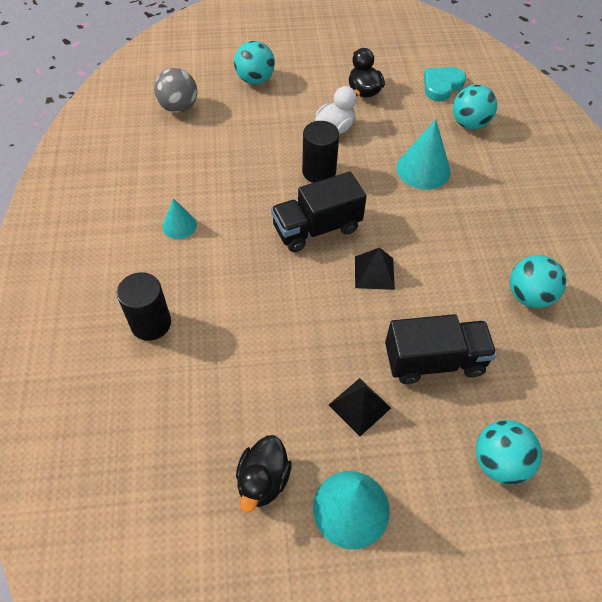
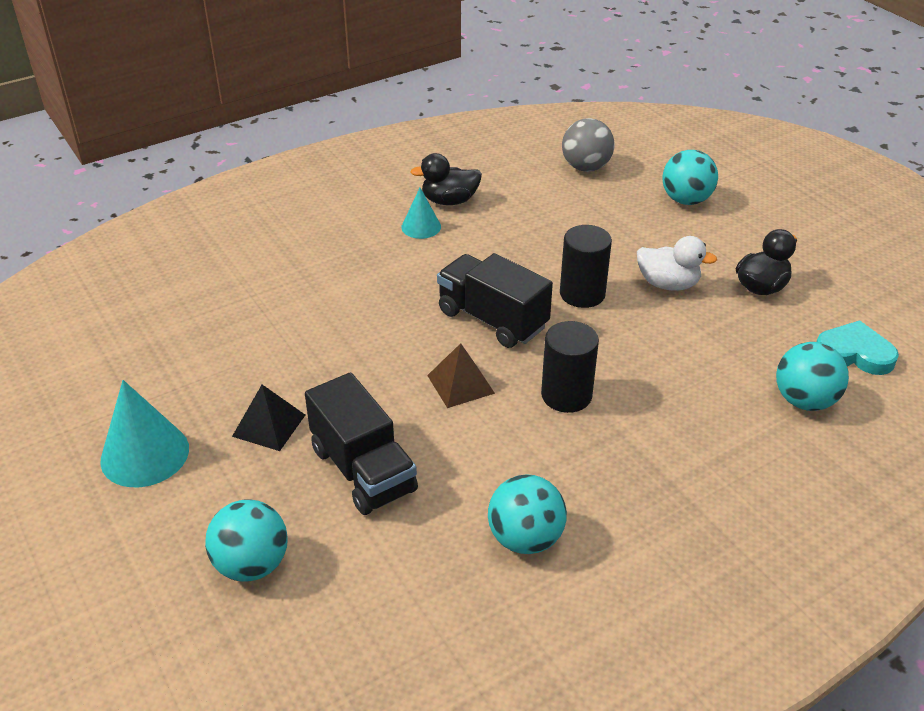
camera: 65 degrees right, 15 degrees down
(151, 323) = (289, 253): black cylinder -> black cylinder (566, 395)
(263, 480) = (152, 383): black duck -> black duck (449, 201)
(374, 273) = (460, 384): black pyramid -> brown pyramid
(423, 169) = (669, 379): turquoise cone -> none

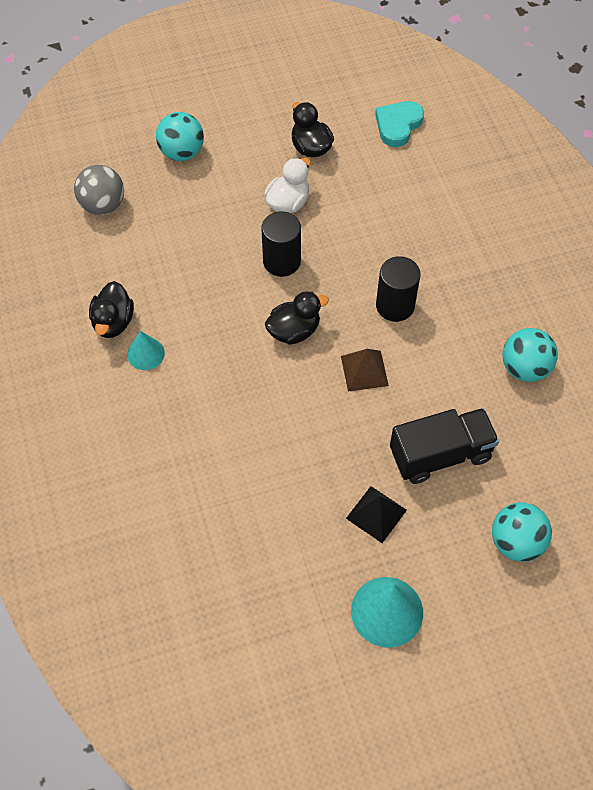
camera: 75 degrees left, 20 degrees up
(492, 319) = (294, 331): black truck -> black duck
(804, 400) = (436, 171): turquoise ball -> none

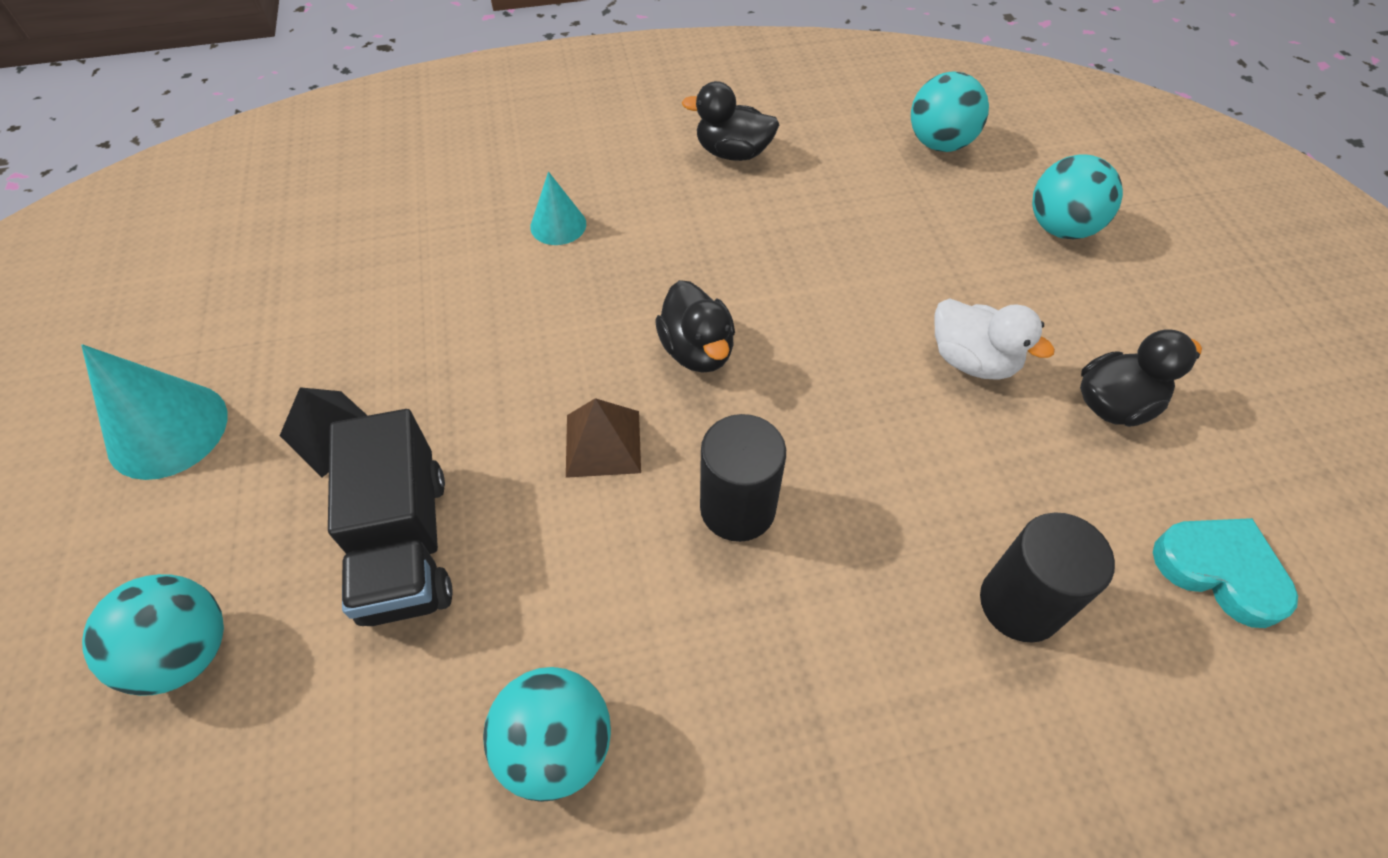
camera: 95 degrees right, 5 degrees down
(103, 205) = (939, 143): grey ball -> turquoise ball
(146, 353) = (677, 182): turquoise cone -> turquoise cone (558, 225)
(281, 261) = (840, 343): black cylinder -> black cylinder (1020, 603)

